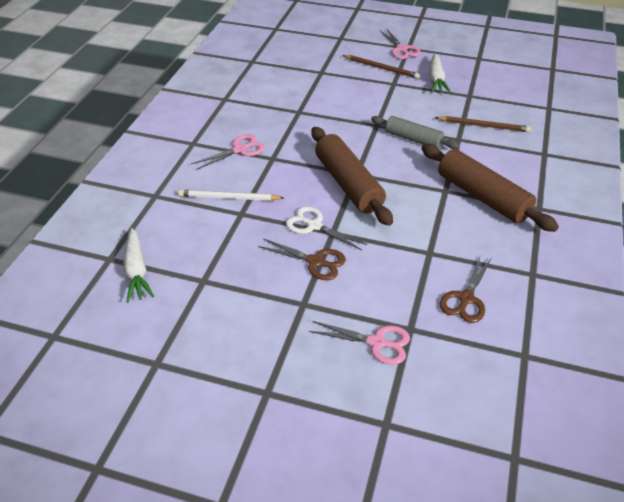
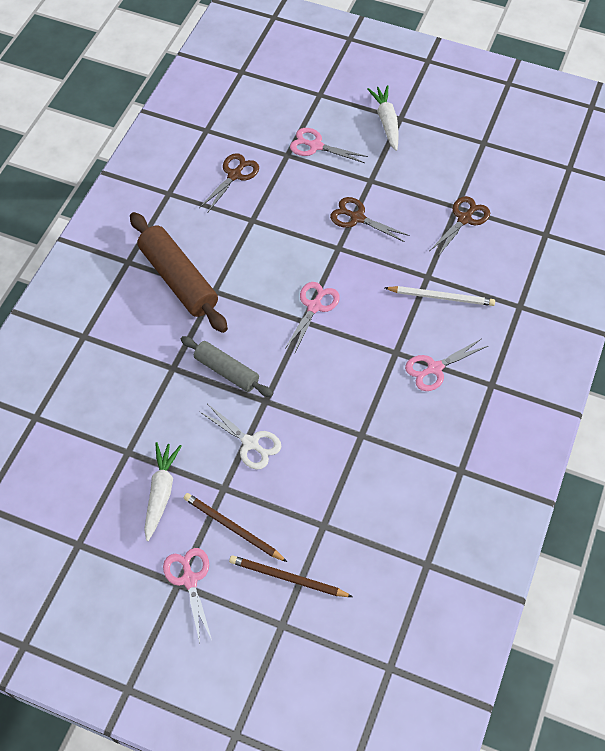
camera: 175 degrees left, 15 degrees up
(137, 271) = (517, 219): white carrot -> white carrot (386, 122)
(196, 268) = (464, 219): none -> brown scissors
(314, 226) = (355, 256): white scissors -> white scissors (250, 443)
(348, 184) = (314, 307): brown rolling pin -> pink scissors
(484, 126) = (133, 388): brown pencil -> brown pencil (287, 578)

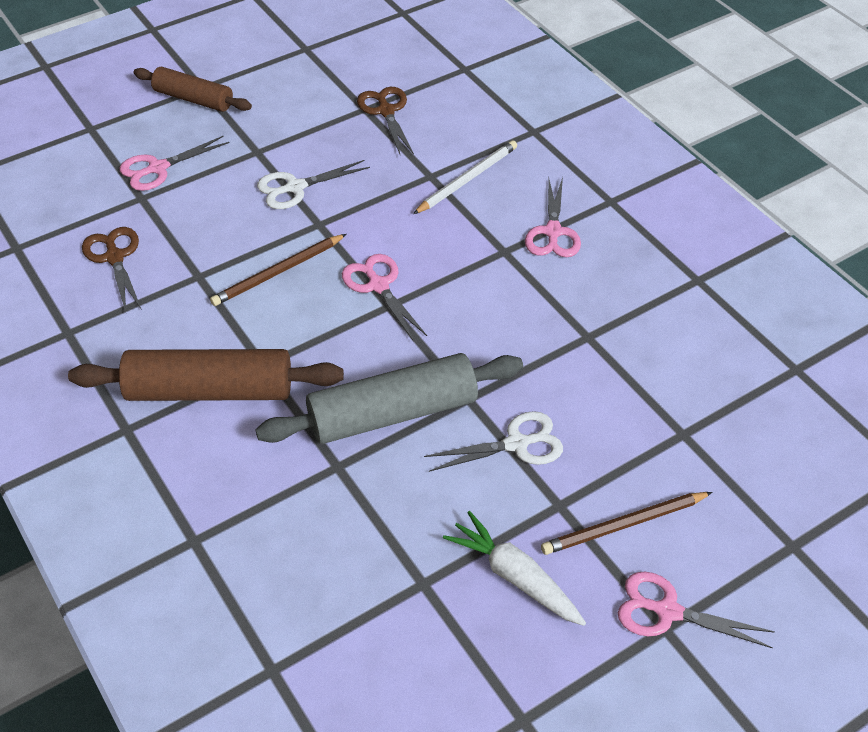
camera: 55 degrees left, 10 degrees down
(226, 371) = (393, 413): grey rolling pin -> grey rolling pin, size x1.60
(287, 578) = (732, 506): brown pencil -> brown pencil (278, 272)
(357, 218) = (295, 187): brown scissors -> white scissors
(386, 122) = (193, 99): white carrot -> brown rolling pin

